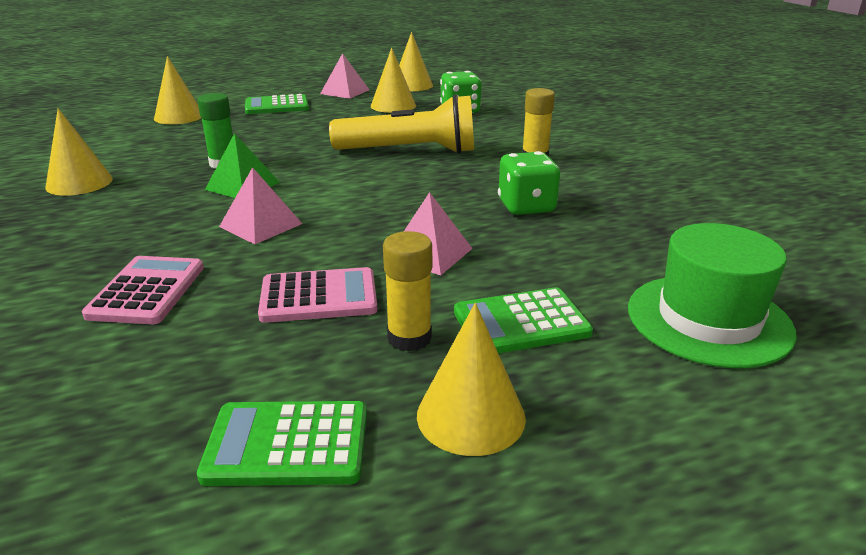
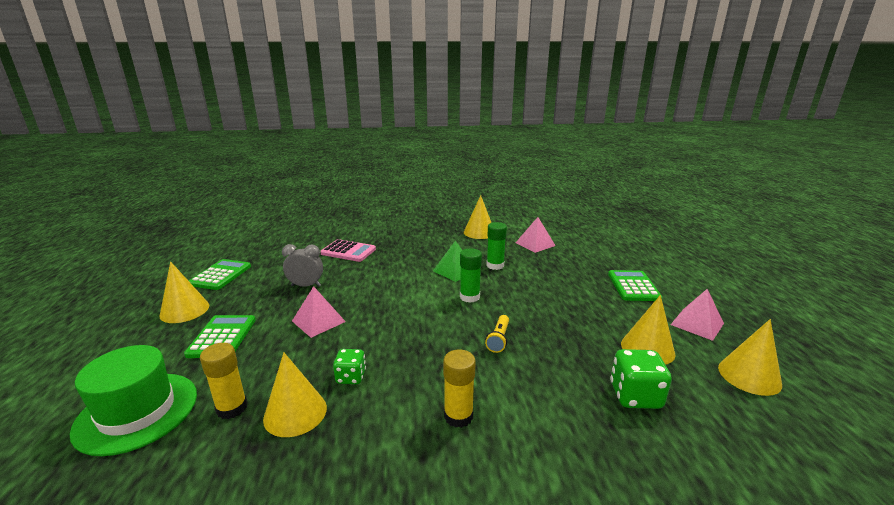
camera: 105 degrees right, 5 degrees down
(179, 116) = (598, 251): yellow cone -> yellow cone (295, 413)
(260, 225) = (395, 274): pink pyramid -> pink pyramid (535, 244)
(319, 297) = (306, 286): pink calculator -> grey clock
(322, 170) = (469, 297): none -> green glue stick
(409, 338) = (248, 304): yellow glue stick -> yellow glue stick (232, 408)
(410, 151) = (499, 339): yellow flashlight -> yellow flashlight, size x0.41
(526, 207) = (351, 377): green dice -> green dice, size x0.64

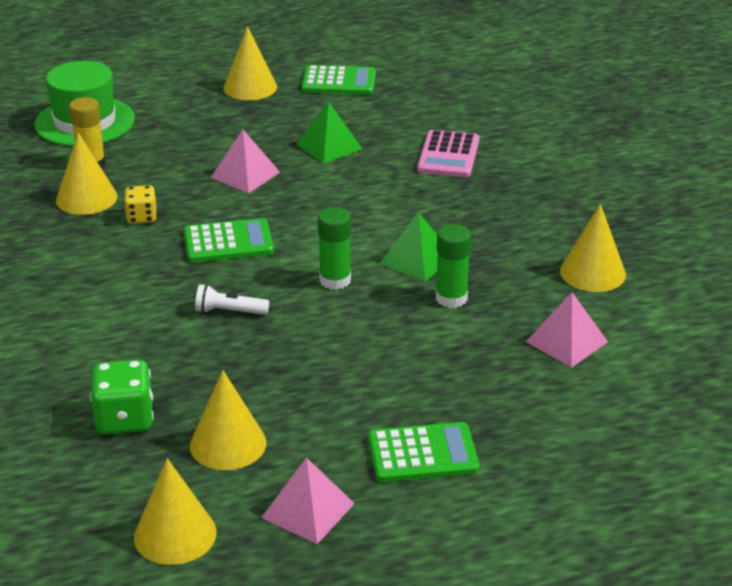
camera: 80 degrees right, 10 degrees up
(222, 337) = (202, 125): green calculator -> green calculator (228, 242)
(306, 286) = (329, 146): grey clock -> green pyramid
(351, 377) = (141, 217): green dice -> yellow dice
(458, 416) = (85, 292): yellow glue stick -> none
(499, 339) = (229, 311): yellow flashlight -> white flashlight

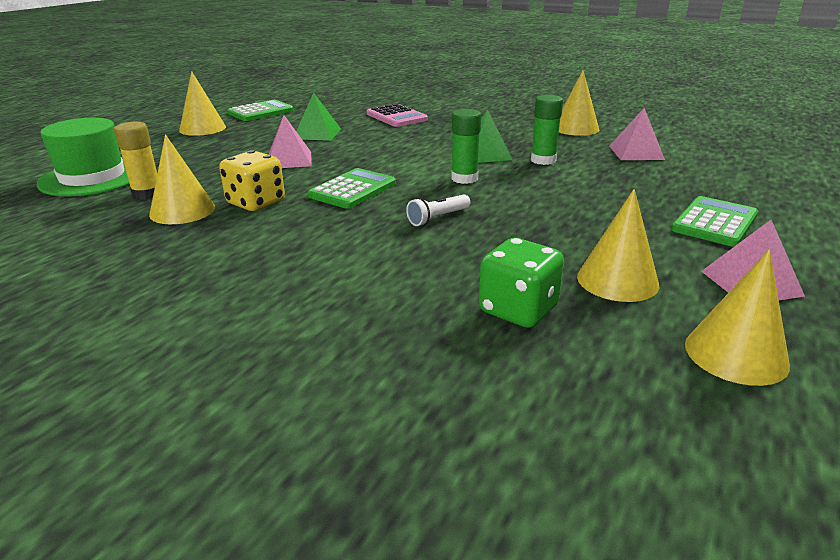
camera: 45 degrees left, 5 degrees down
(141, 217) = (256, 203): yellow dice -> yellow dice, size x1.56

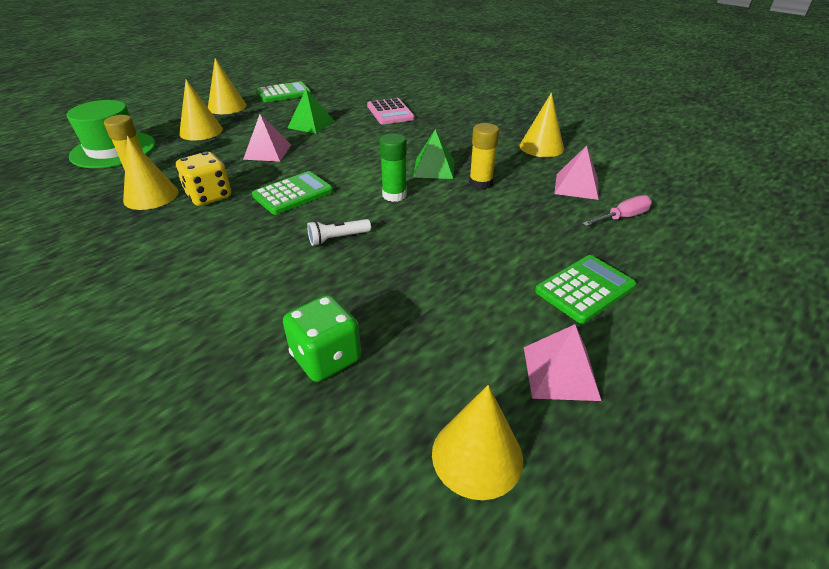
camera: 15 degrees right, 10 degrees up
(543, 160) = (480, 183): green glue stick -> yellow glue stick
(617, 280) = (437, 342): yellow cone -> yellow cone (201, 131)
(698, 169) = (622, 217): none -> pink screwdriver

